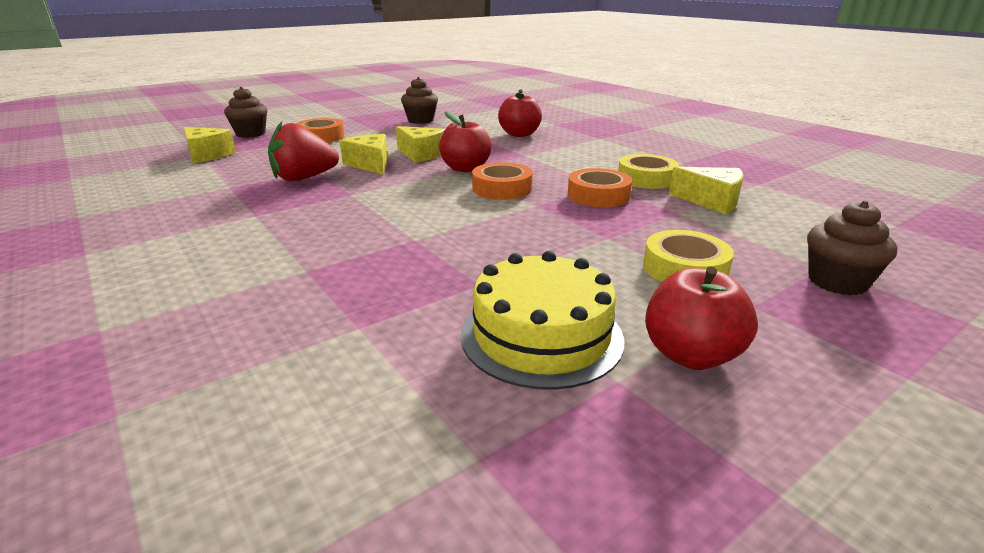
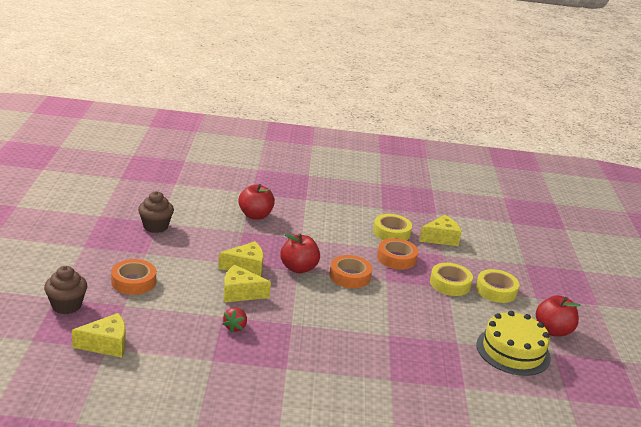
camera: 55 degrees left, 0 degrees up
(304, 178) = (235, 327): red strawberry -> red strawberry, size x0.53
(619, 236) = (450, 284): none -> yellow tape
(837, 282) = (538, 270): brown cupcake -> none

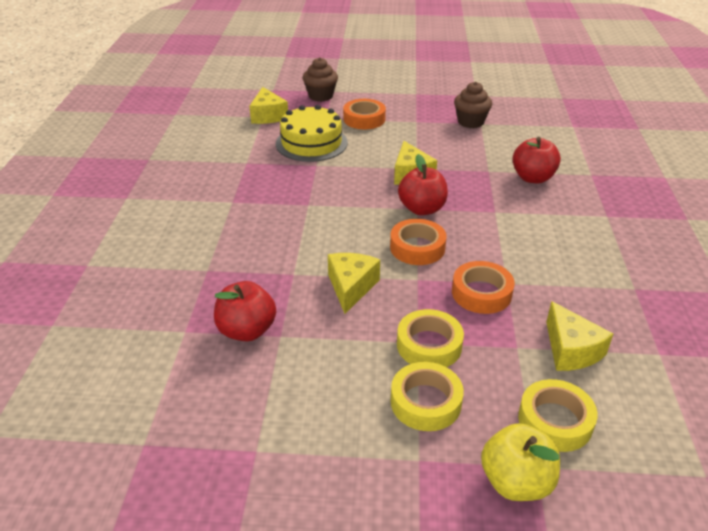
camera: 95 degrees right, 10 degrees up
(235, 327) = (298, 172): red strawberry -> none
(240, 293) = (359, 173): yellow cheese -> yellow cheese (351, 287)
(391, 232) = (557, 293): yellow tape -> yellow tape (555, 421)
(513, 351) = (260, 396): yellow cake -> yellow cake (311, 143)
(537, 271) = (516, 482): none -> yellow apple
(553, 330) = (318, 464): red apple -> red apple (247, 330)

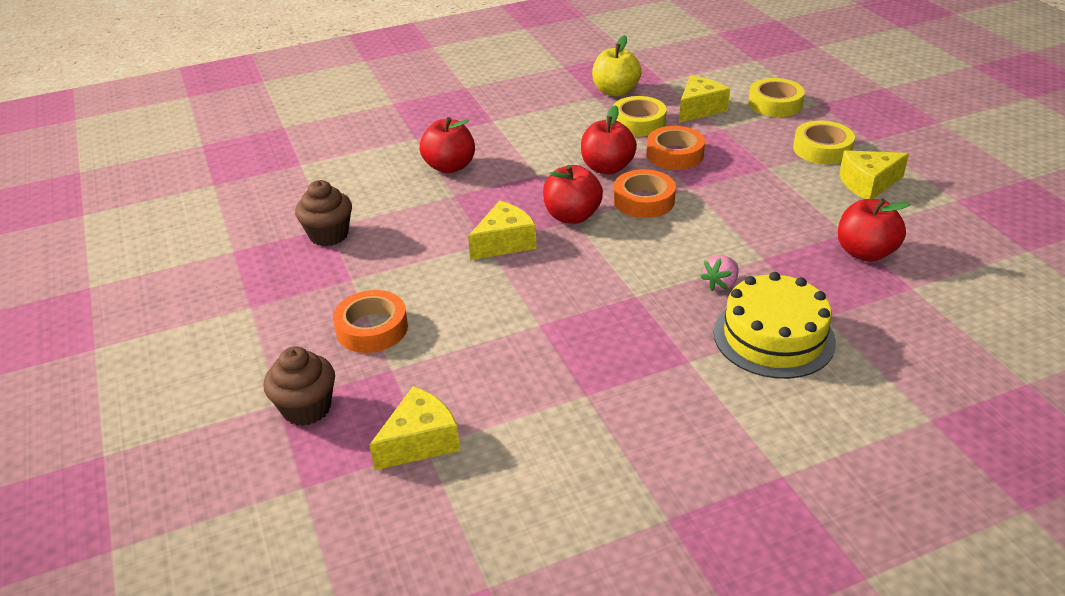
camera: 115 degrees left, 0 degrees up
(284, 241) = (720, 284): none -> pink strawberry
(311, 143) = (482, 353): yellow cake -> yellow cake (774, 337)
(351, 287) = (742, 218): yellow cheese -> yellow cheese (868, 184)
(429, 345) = (765, 162): yellow tape -> yellow tape (638, 123)
(482, 247) = (607, 168): none -> red apple
(516, 482) = (840, 107): yellow apple -> yellow apple (615, 91)

